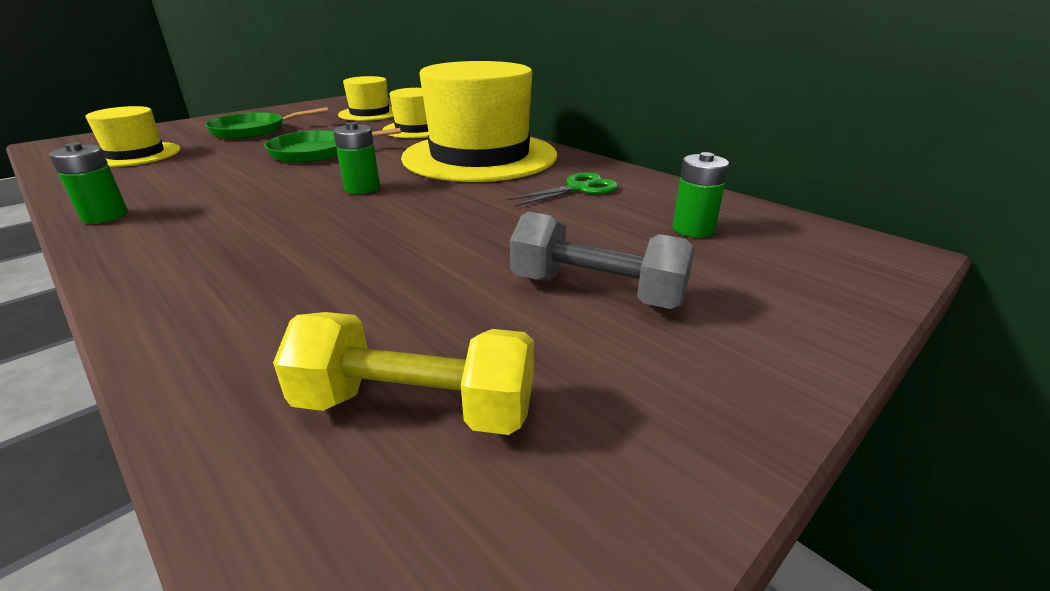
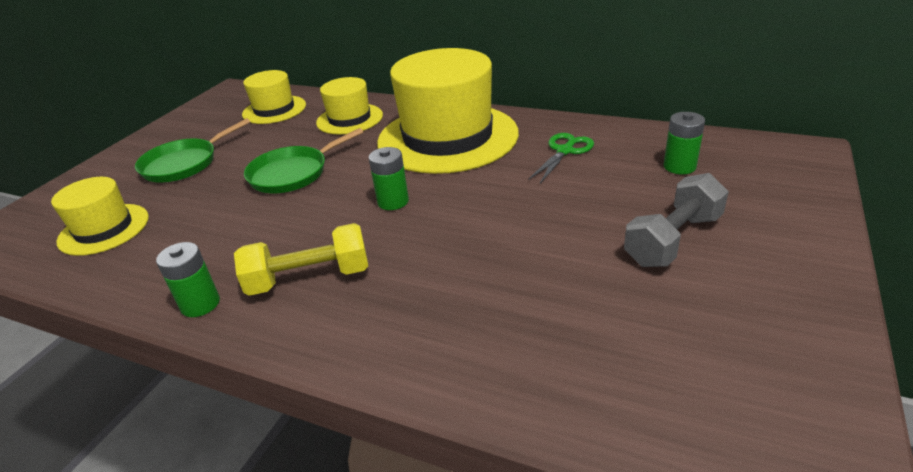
camera: 20 degrees left, 5 degrees up
(415, 407) = (661, 359): yellow dumbbell -> yellow dumbbell (309, 278)
(596, 291) = (673, 240): grey dumbbell -> grey dumbbell turned 45 degrees counterclockwise

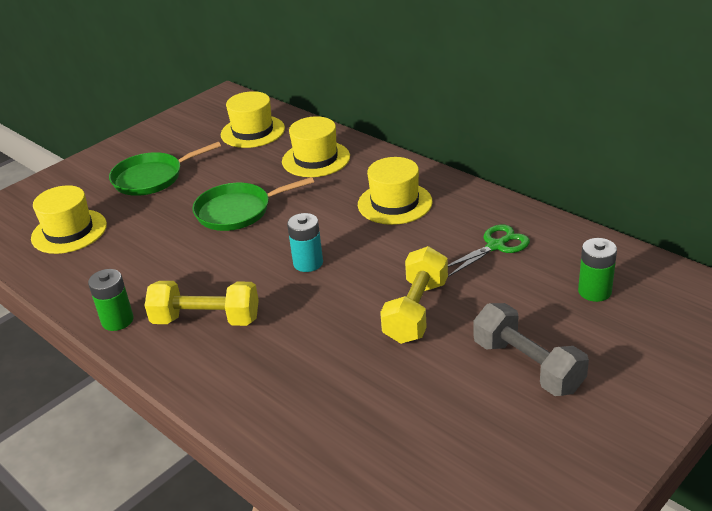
camera: 20 degrees right, 0 degrees up
(393, 201) = (308, 263): green battery -> turquoise battery
(447, 137) = (395, 203): yellow hat -> yellow hat, size x0.52
(530, 218) = (416, 311): none -> yellow dumbbell
(673, 240) = (527, 366): grey dumbbell -> grey dumbbell turned 75 degrees clockwise

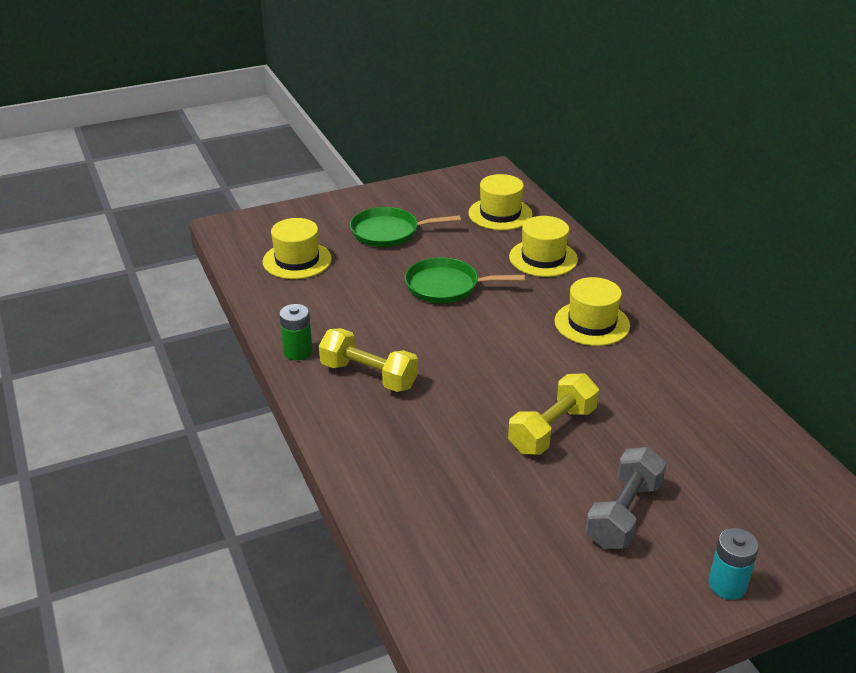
camera: 20 degrees right, 0 degrees up
(308, 263) = (481, 354): turquoise battery -> turquoise battery (727, 585)
(495, 246) = (662, 395): green scissors -> none
(527, 366) = (623, 514): grey dumbbell -> grey dumbbell turned 45 degrees clockwise
(594, 291) = (731, 469): green battery -> none

